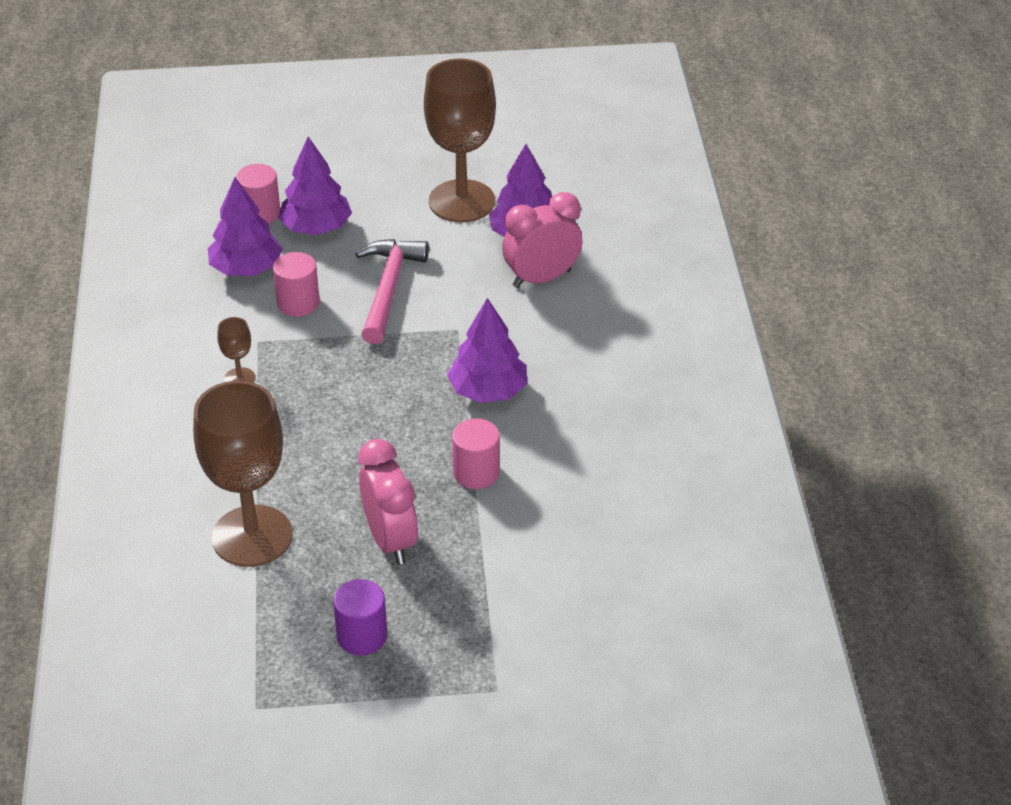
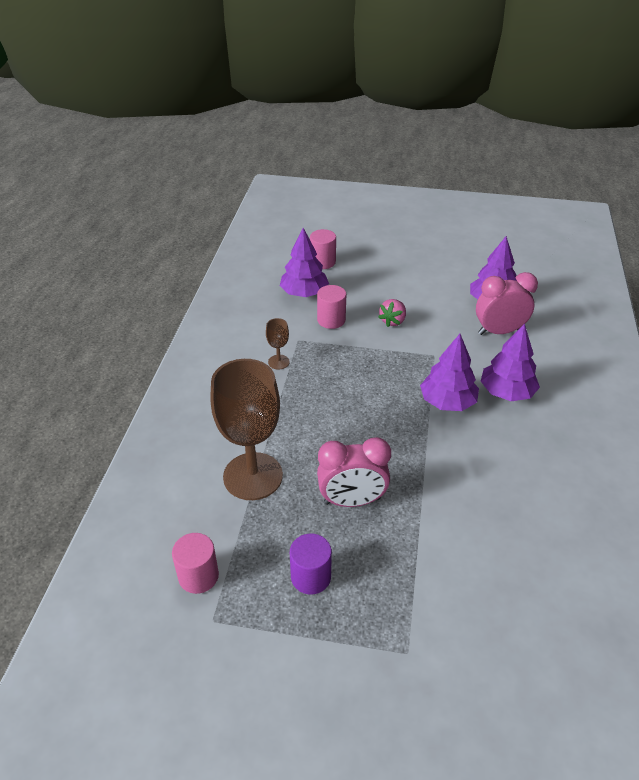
camera: 15 degrees right, 0 degrees up
(316, 228) = (355, 276): purple tree -> purple tree (506, 392)
(388, 289) = (393, 321): pink hammer -> pink strawberry
(390, 540) = (352, 501): pink clock -> pink clock turned 90 degrees clockwise
(461, 201) = (453, 275): brown goblet -> none
(476, 473) = (427, 461): pink cylinder -> pink cylinder (198, 576)

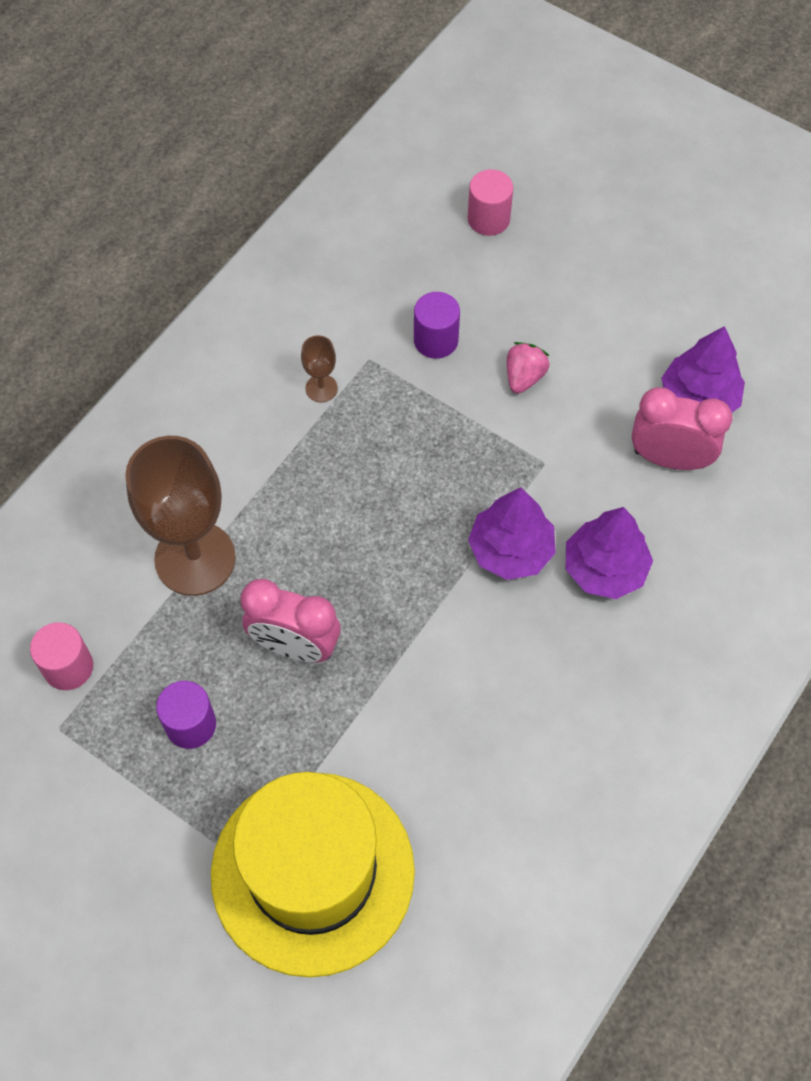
camera: 25 degrees right, 20 degrees up
(304, 293) = (426, 273): purple tree -> none
(331, 320) = (436, 340): pink cylinder -> purple cylinder
(393, 321) = (524, 377): pink strawberry -> pink strawberry turned 150 degrees clockwise
(459, 637) = (313, 872): none -> yellow hat

